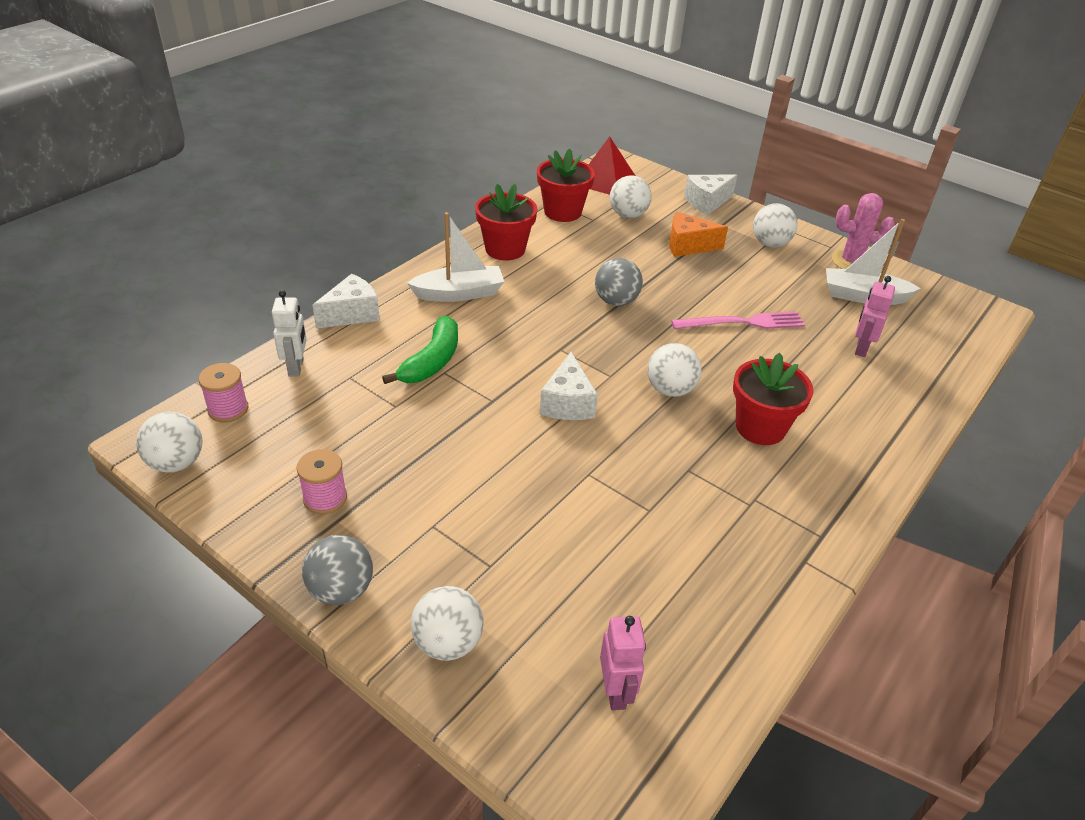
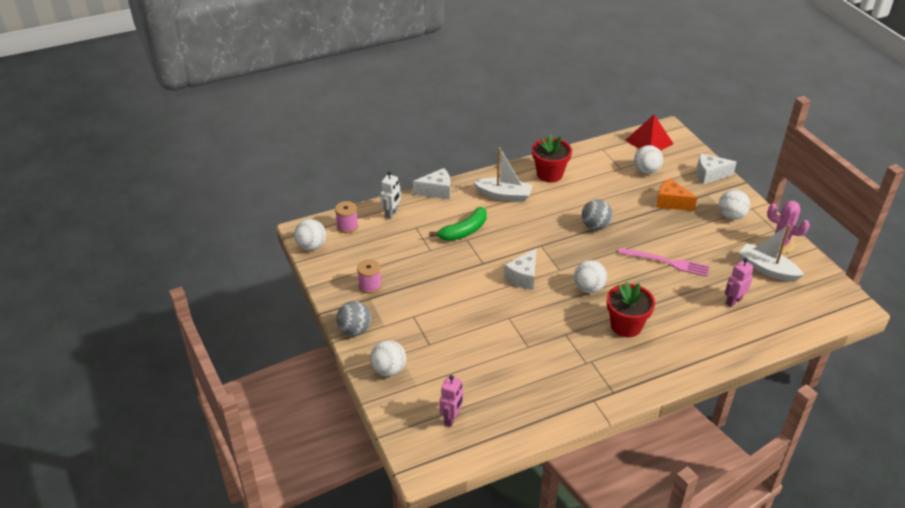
camera: 30 degrees right, 0 degrees up
(562, 212) = (604, 158): red flower pot -> none

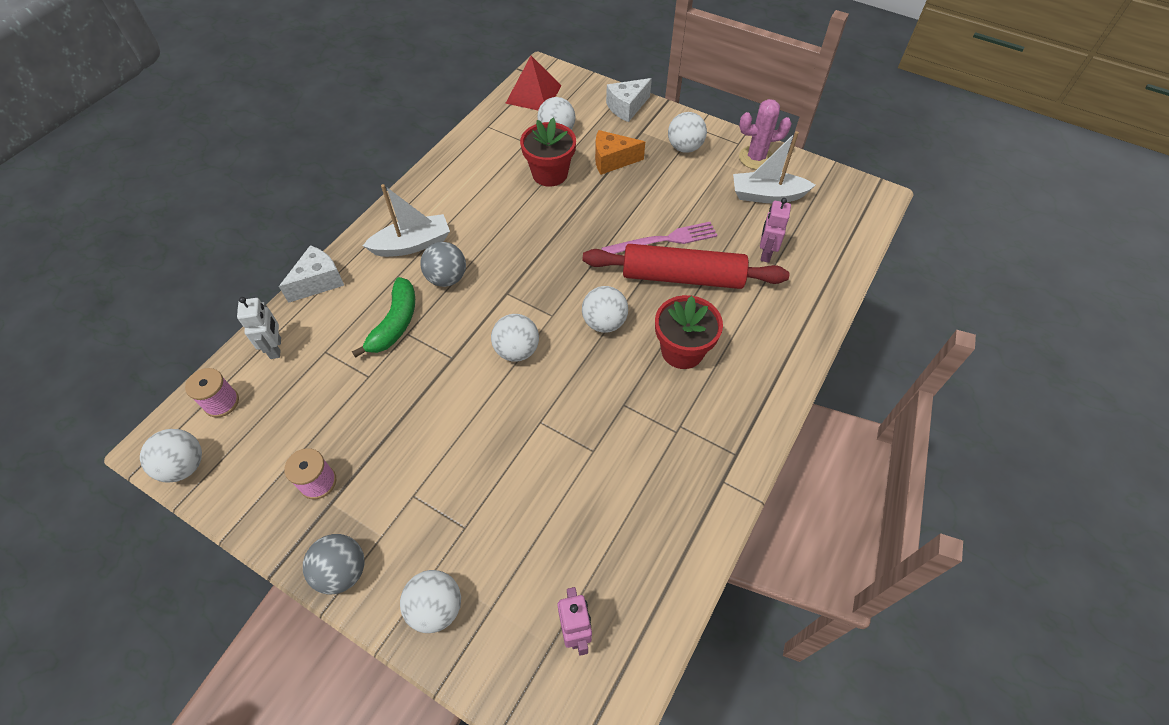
camera: 35 degrees left, 15 degrees up
(523, 277) = (517, 350): white cheese -> white ball
(549, 174) = (449, 188): red flower pot -> red flower pot (550, 174)
(595, 226) = (552, 233): grey ball -> grey ball (447, 278)
(661, 287) = (682, 277): none -> red rolling pin

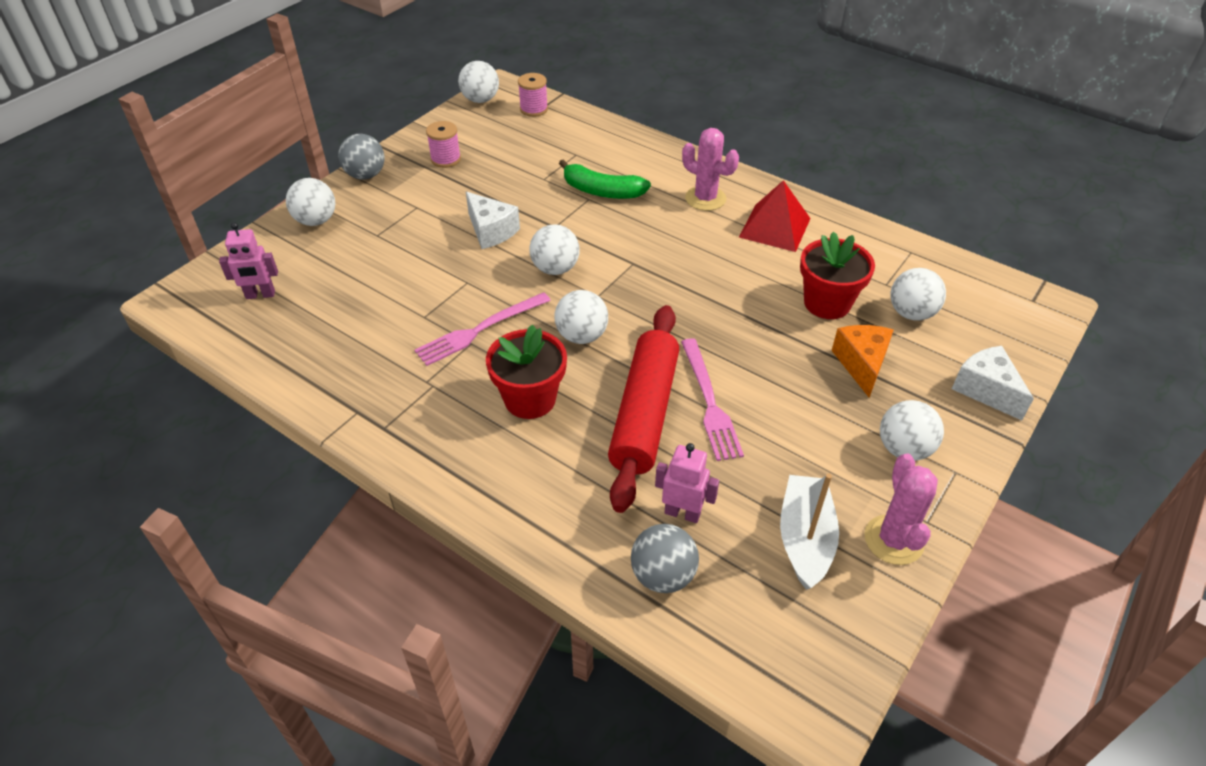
camera: 95 degrees right, 10 degrees down
(276, 348) = (584, 129): white robot -> none
(318, 282) = (658, 145): white cheese -> white cheese (491, 231)
(412, 244) = (705, 198): white boat -> pink cactus
(447, 278) = (657, 222): grey ball -> grey ball (663, 575)
(533, 94) = (989, 294): red pyramid -> red pyramid (775, 227)
(606, 399) = (480, 330): none -> pink fork

